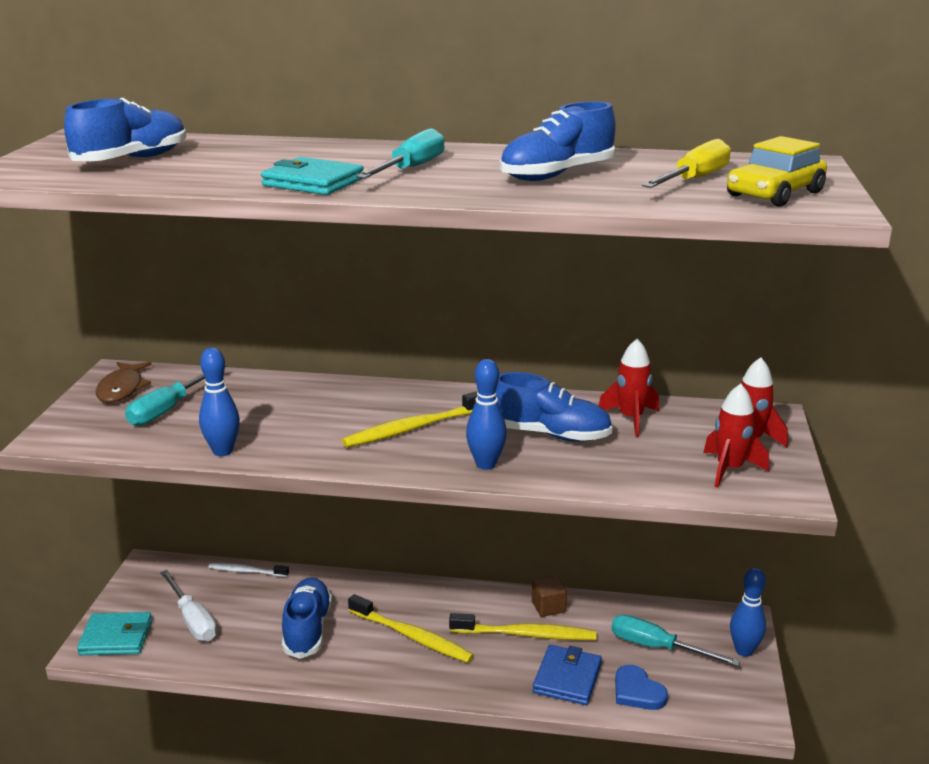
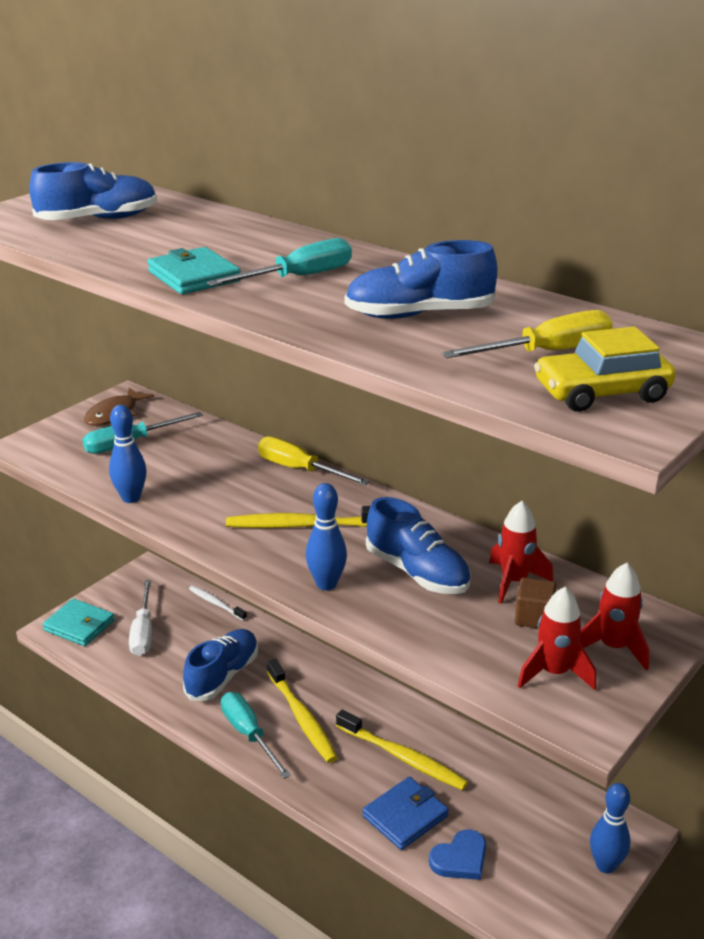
camera: 30 degrees right, 5 degrees up
(361, 388) = (299, 469): none -> yellow screwdriver
(548, 607) = (446, 739): brown cube -> brown cube (534, 617)
(637, 691) = (460, 858): blue heart -> blue heart turned 120 degrees counterclockwise
(657, 647) = (518, 823): turquoise screwdriver -> turquoise screwdriver (249, 734)

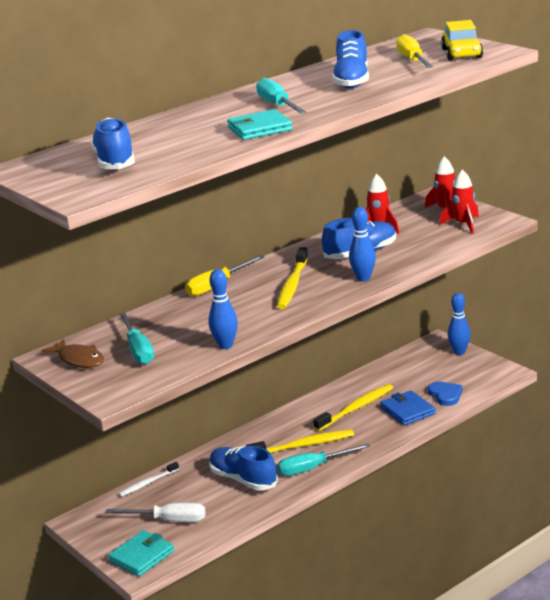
camera: 75 degrees left, 5 degrees down
(534, 617) = (414, 226): brown cube -> none

